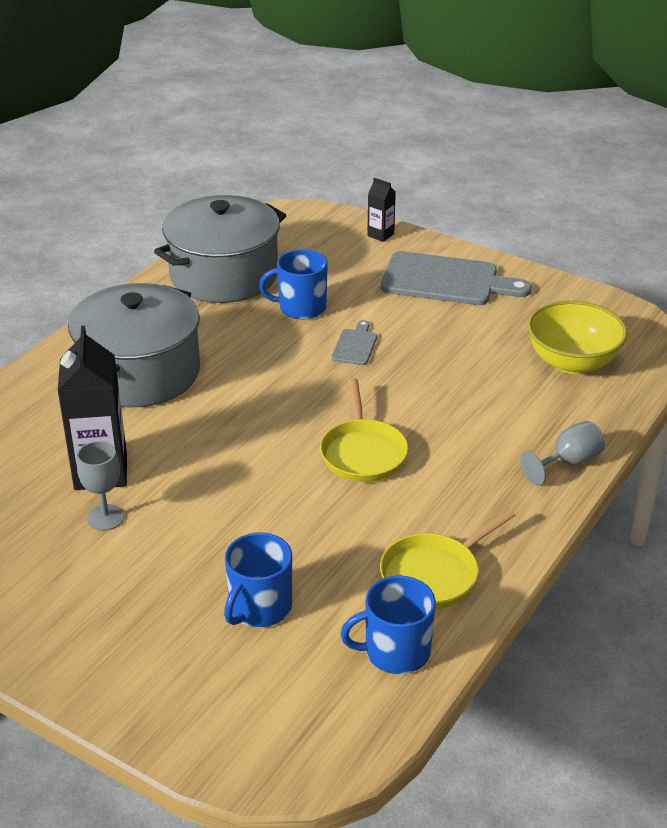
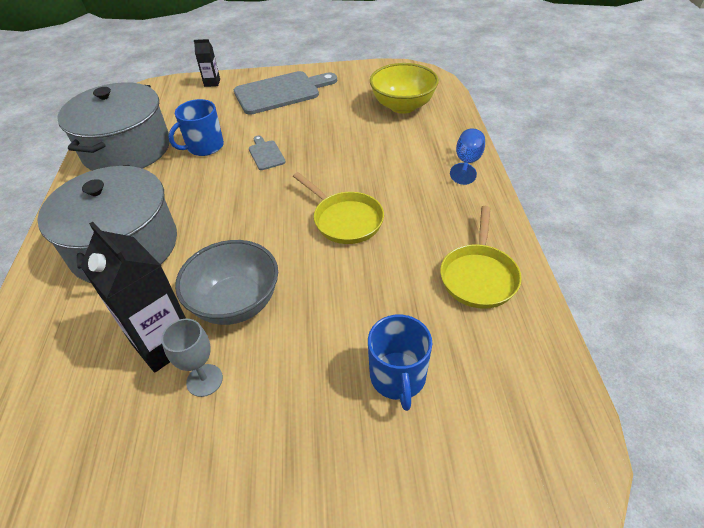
camera: 35 degrees left, 10 degrees up
(187, 472) = (236, 303): none -> grey bowl
(395, 651) = (519, 348): blue mug -> none
(568, 463) = (467, 162): grey goblet -> blue goblet

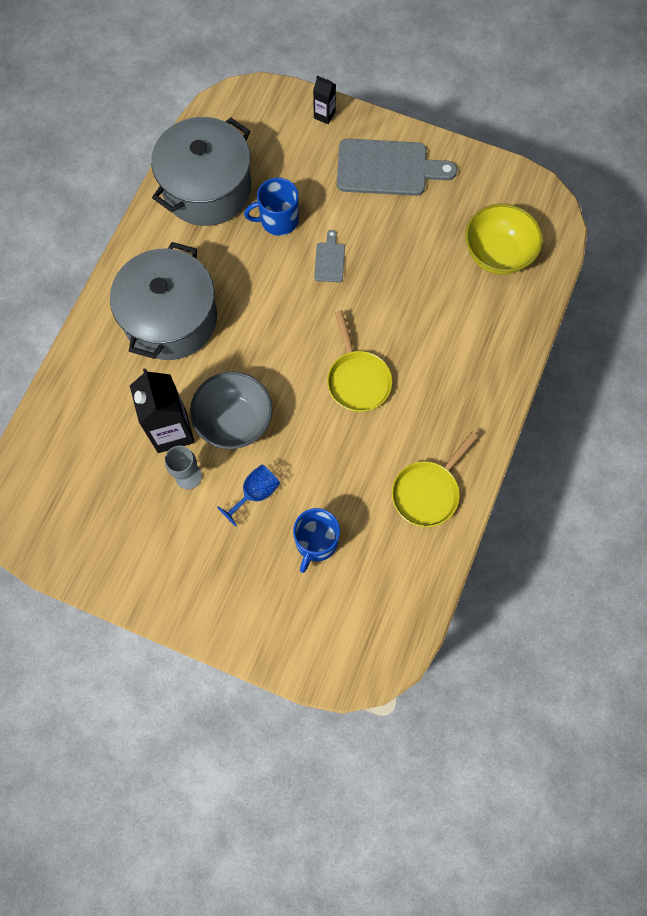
camera: 25 degrees right, 25 degrees up
(467, 162) = (505, 366): blue goblet -> blue goblet (255, 493)

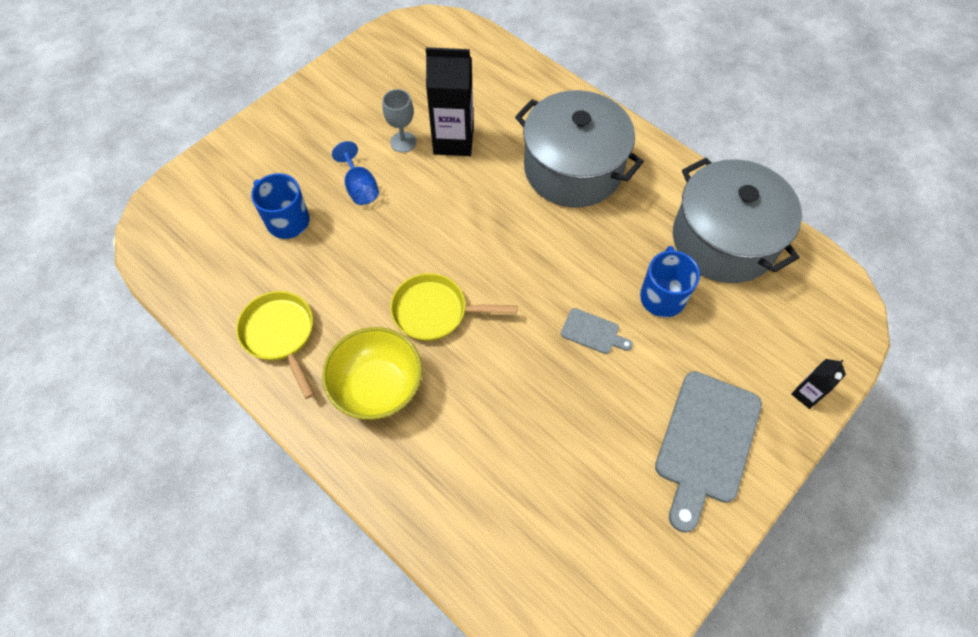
camera: 110 degrees right, 10 degrees down
(234, 421) = (440, 191): grey bowl -> none
(497, 254) = (536, 533): yellow bowl -> yellow bowl (378, 387)

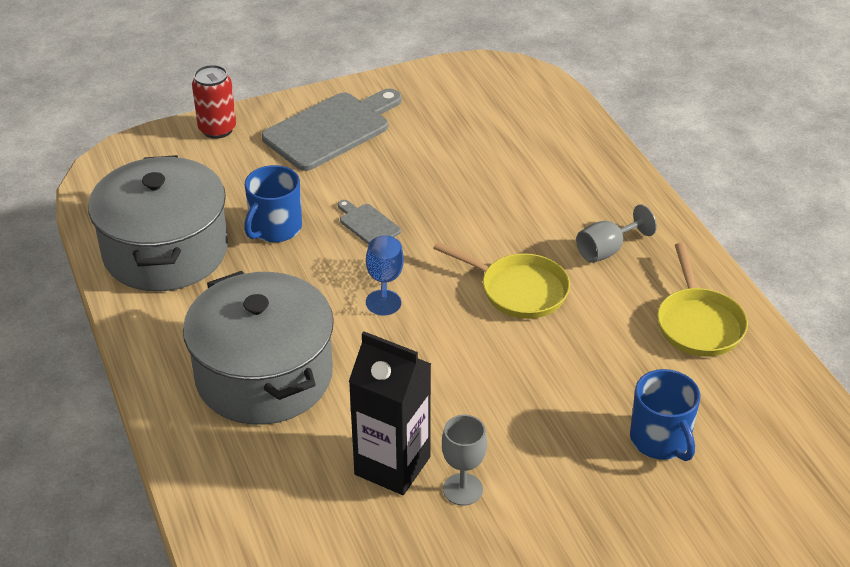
camera: 155 degrees left, 20 degrees down
(360, 187) = (549, 449): blue goblet -> blue goblet (384, 281)
(378, 387) = (607, 250): yellow bowl -> grey goblet
(806, 394) = (217, 129): black carton -> red can

